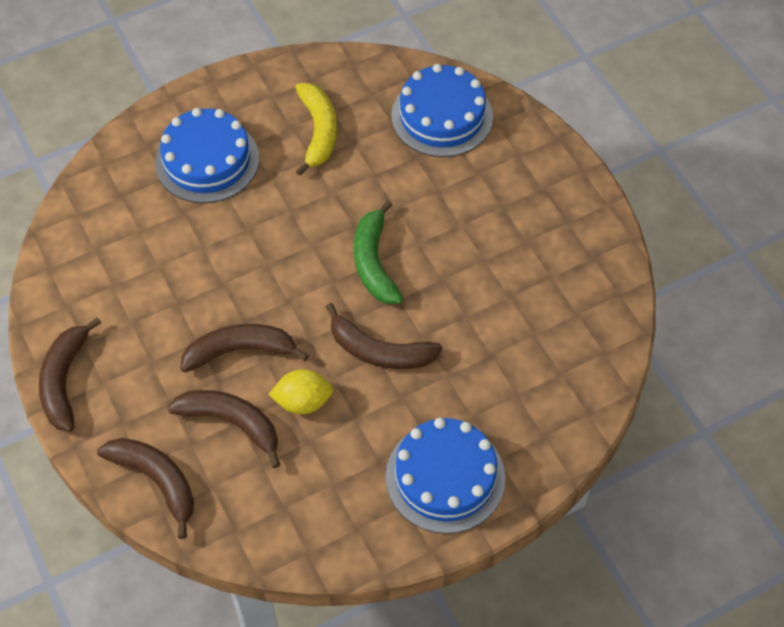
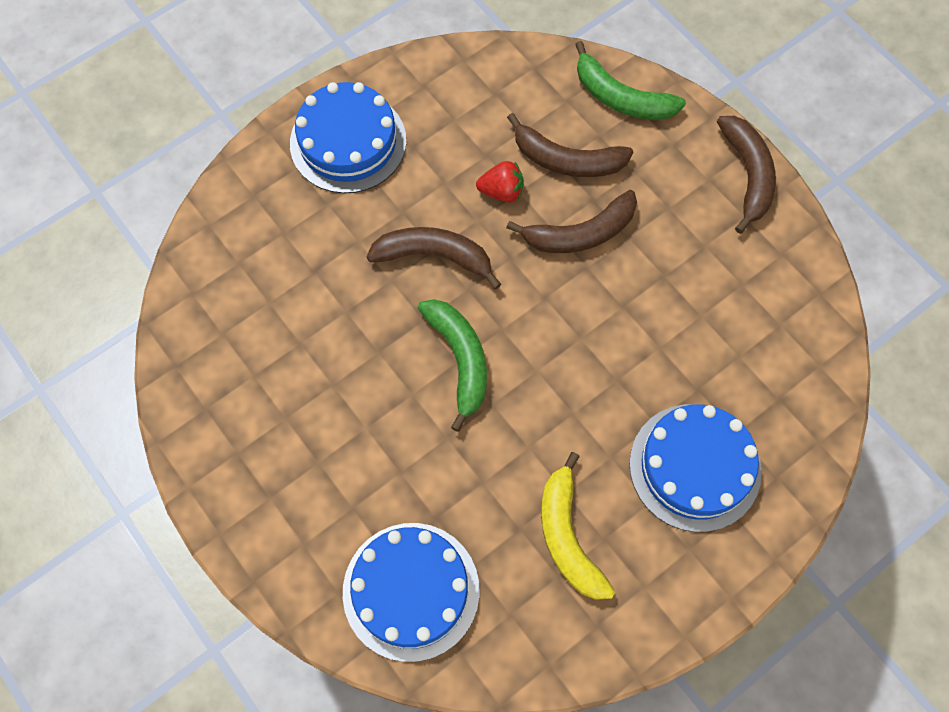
camera: 170 degrees right, 10 degrees up
(156, 481) = (621, 97): brown banana -> green banana
(303, 401) = (502, 191): yellow lemon -> red strawberry

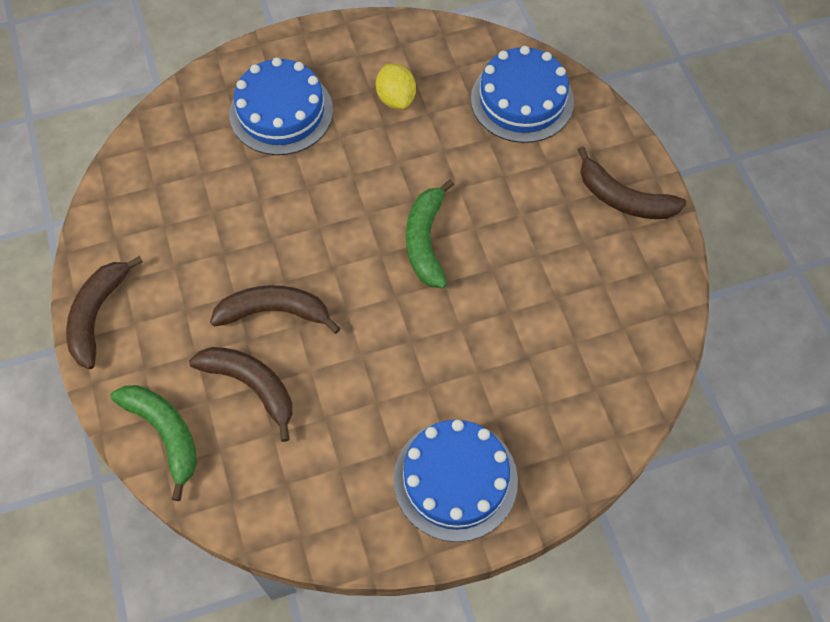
camera: 160 degrees left, 5 degrees down
(434, 256) = (413, 334): brown banana -> brown banana (623, 198)
(502, 191) = (326, 375): red strawberry -> none
(567, 536) = (396, 98): yellow banana -> yellow lemon

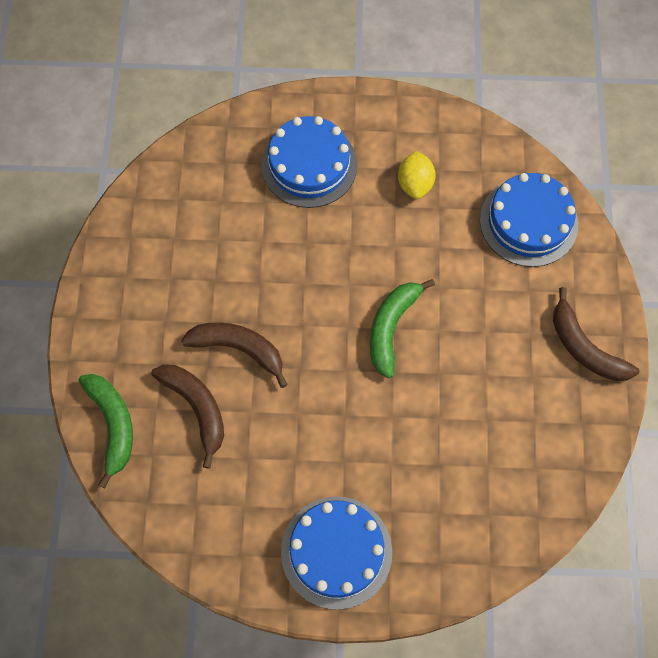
camera: 20 degrees right, 5 degrees up
(97, 315) = (93, 301): brown banana -> none

